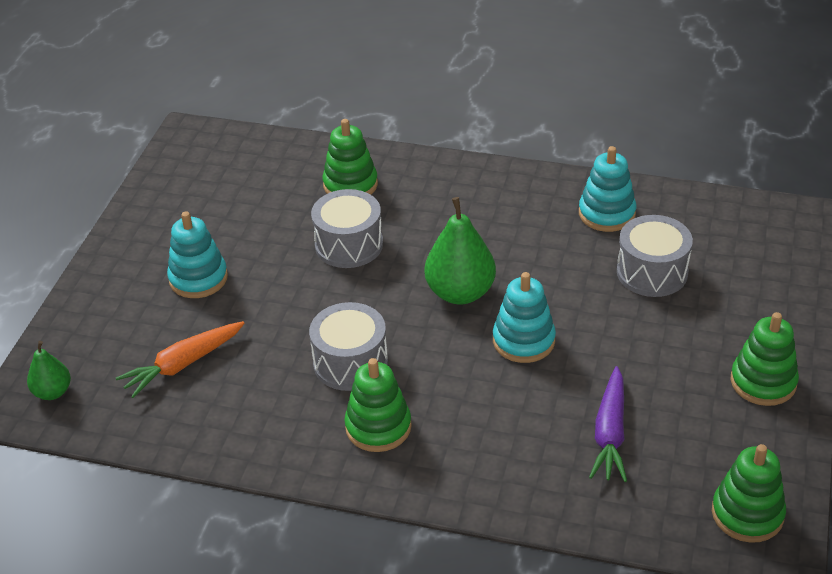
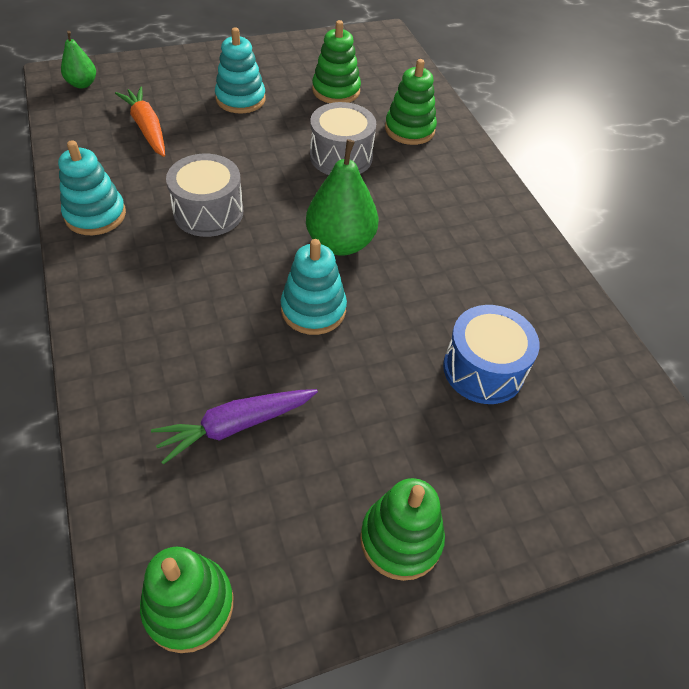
camera: 50 degrees right, 10 degrees up
(183, 364) = (147, 128): orange carrot -> orange carrot turned 45 degrees clockwise
(378, 427) = (145, 258): green stacking toy -> green stacking toy (336, 90)
(606, 213) = (532, 301): turquoise stacking toy -> turquoise stacking toy (95, 215)
(652, 272) = (483, 369): grey drum -> blue drum

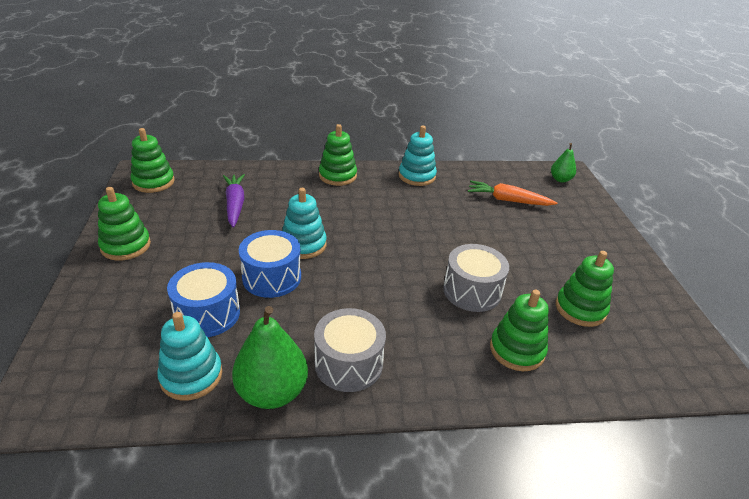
camera: 105 degrees right, 15 degrees down
(110, 308) = (337, 176): none -> green stacking toy
(147, 128) = (508, 200): orange carrot -> orange carrot turned 150 degrees counterclockwise
(208, 212) = (411, 215): grey drum -> grey drum (348, 363)
(240, 99) = (554, 247): turquoise stacking toy -> turquoise stacking toy (191, 376)
(340, 243) = (363, 269): green pear -> green pear (272, 392)
(392, 325) = (272, 277): none -> blue drum

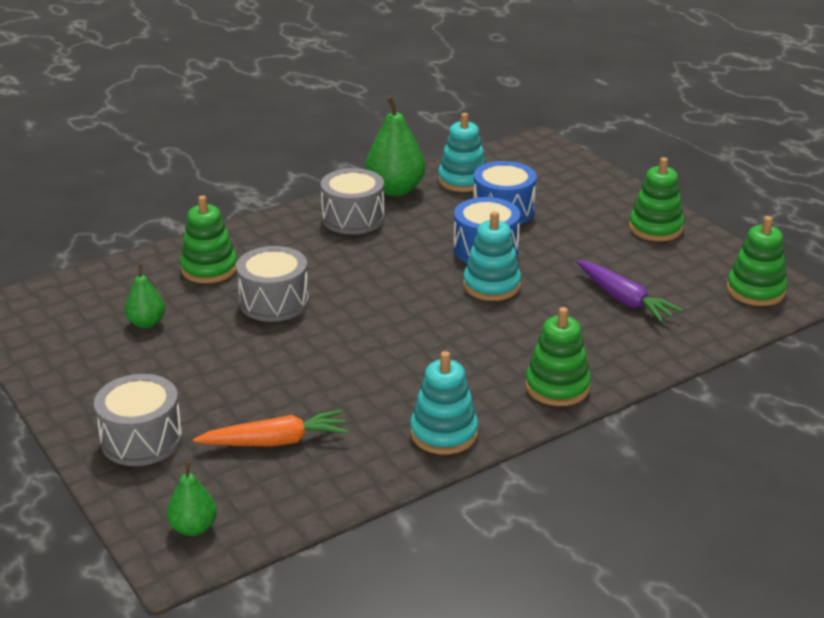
camera: 155 degrees right, 5 degrees down
(580, 309) = (146, 323): green stacking toy -> green pear
(585, 225) = (142, 439): none -> grey drum

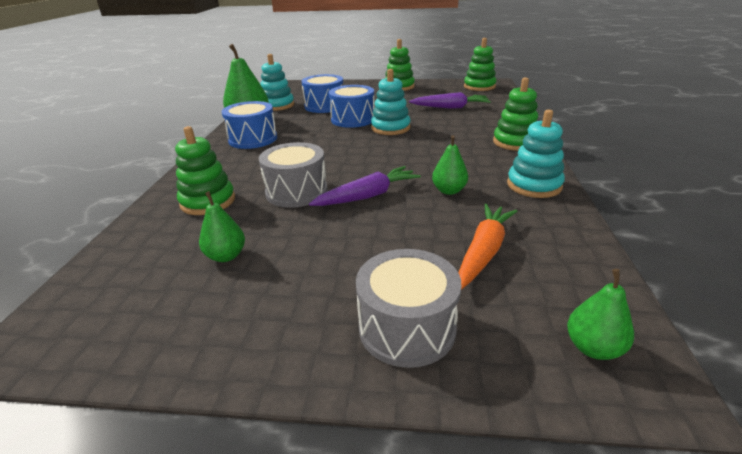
camera: 50 degrees left, 0 degrees up
(308, 343) = (367, 196): none -> purple carrot
(353, 218) = (253, 139): grey drum -> blue drum
(370, 384) = (449, 191): none -> green pear

